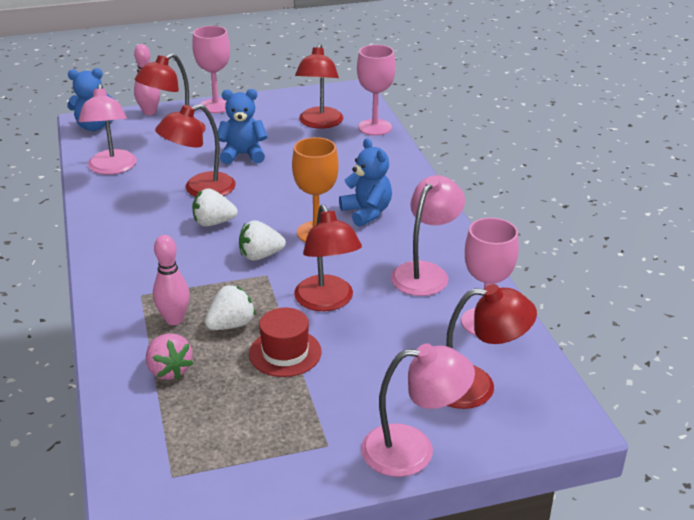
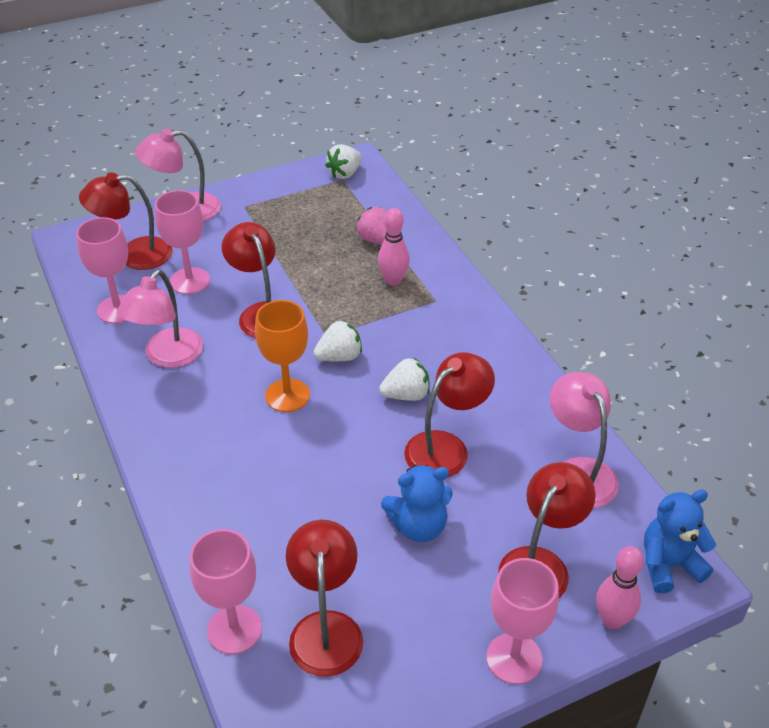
camera: 170 degrees right, 10 degrees up
(231, 325) = (342, 281): white strawberry -> white strawberry (345, 173)
(285, 353) = (289, 263): red hat -> none
(367, 213) = (233, 434): blue teddy bear -> none
(405, 345) = (189, 281): none -> pink goblet

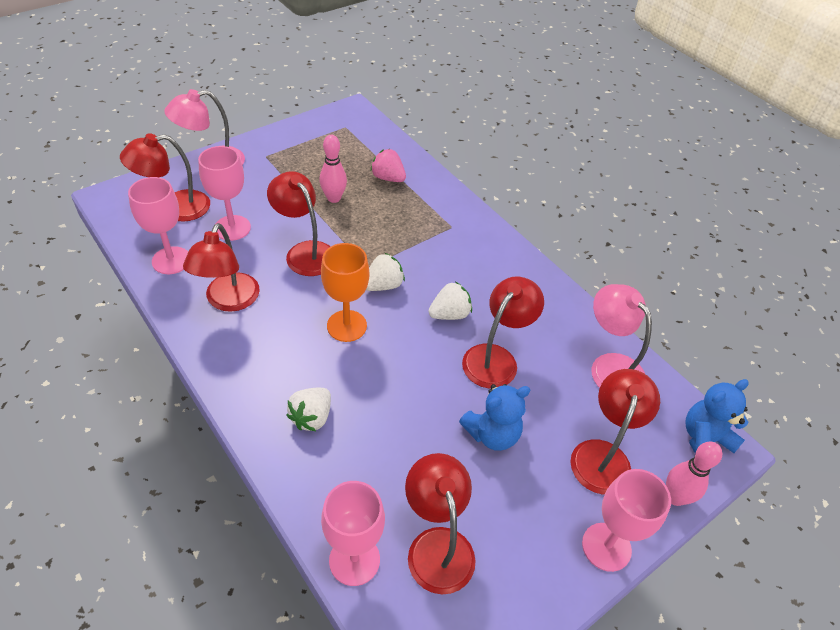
camera: 15 degrees left, 5 degrees up
(168, 357) = (228, 301): pink lamp -> red lamp
(345, 173) = (346, 121): white strawberry -> white strawberry (311, 417)
(393, 280) = (411, 212): pink bowling pin -> pink bowling pin (334, 198)

